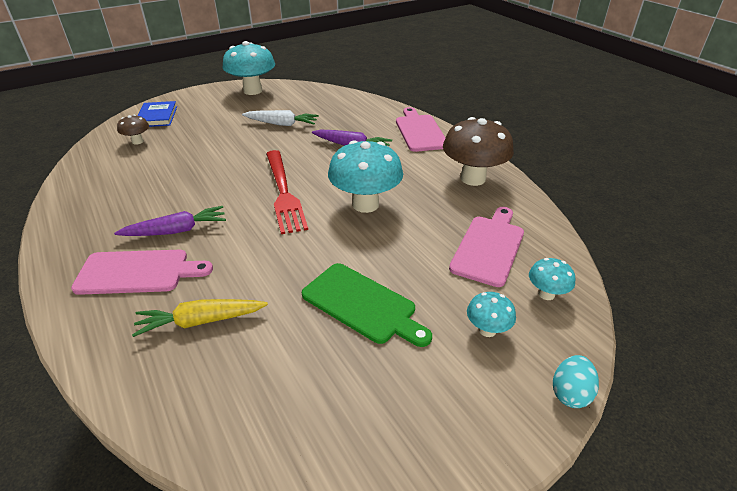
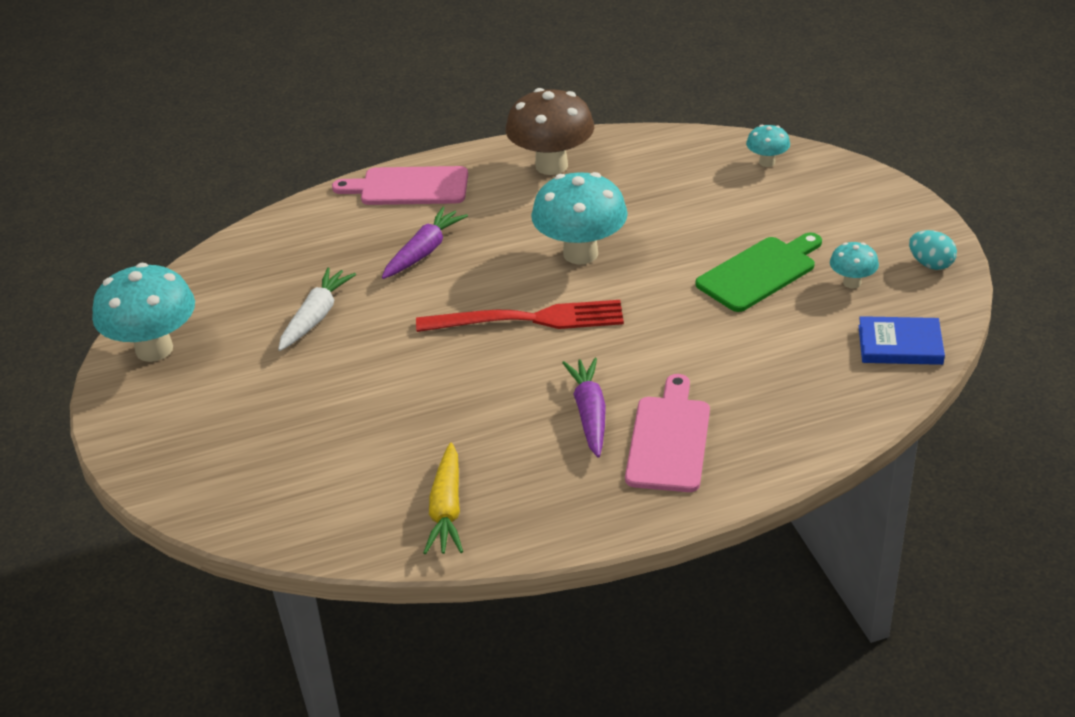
camera: 75 degrees left, 0 degrees up
(137, 141) = (300, 482): brown mushroom -> none
(157, 117) = (204, 468): blue book -> blue book (900, 345)
(201, 321) = (764, 382): yellow carrot -> yellow carrot (446, 509)
(487, 330) = (807, 204): turquoise mushroom -> turquoise mushroom (852, 283)
(488, 247) = (688, 180): pink cutting board -> none
(570, 393) = (881, 178): turquoise egg -> turquoise egg (930, 264)

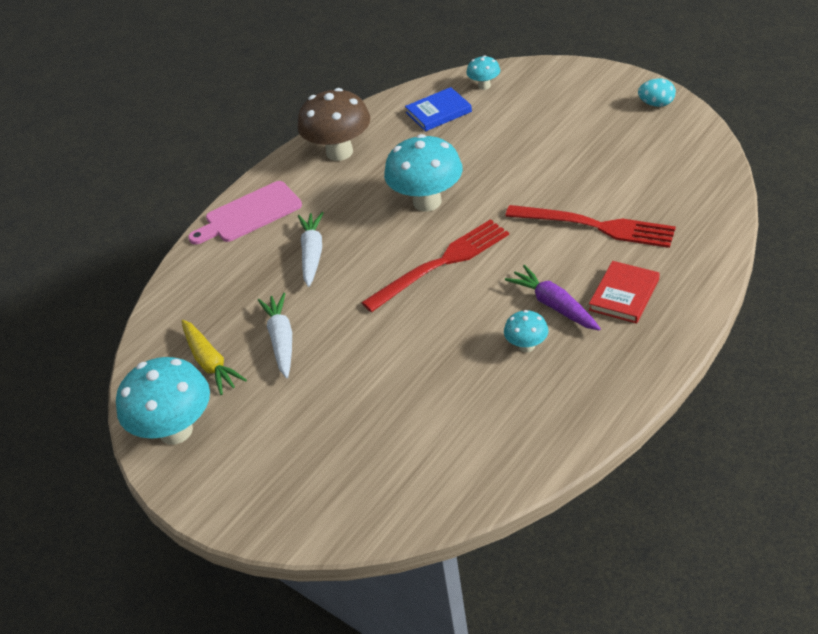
camera: 30 degrees left, 5 degrees up
(424, 251) = (312, 254): purple carrot -> white carrot
(446, 509) = (531, 424): yellow carrot -> yellow carrot (210, 363)
(668, 439) = (624, 295): pink cutting board -> red book
(718, 359) = (596, 226): none -> red fork
(759, 272) = (559, 158): green cutting board -> none
(852, 283) = (623, 137): turquoise mushroom -> turquoise mushroom (526, 346)
(900, 345) = (694, 162): blue book -> blue book (438, 112)

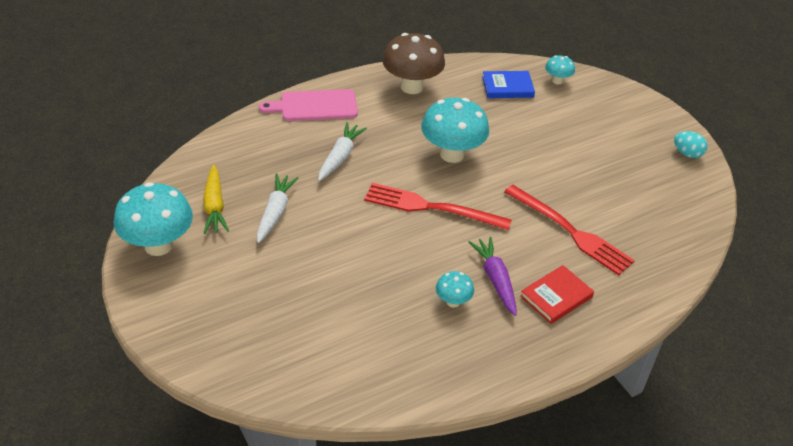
camera: 15 degrees right, 0 degrees up
(441, 263) = (431, 207): red fork -> red fork turned 150 degrees counterclockwise

